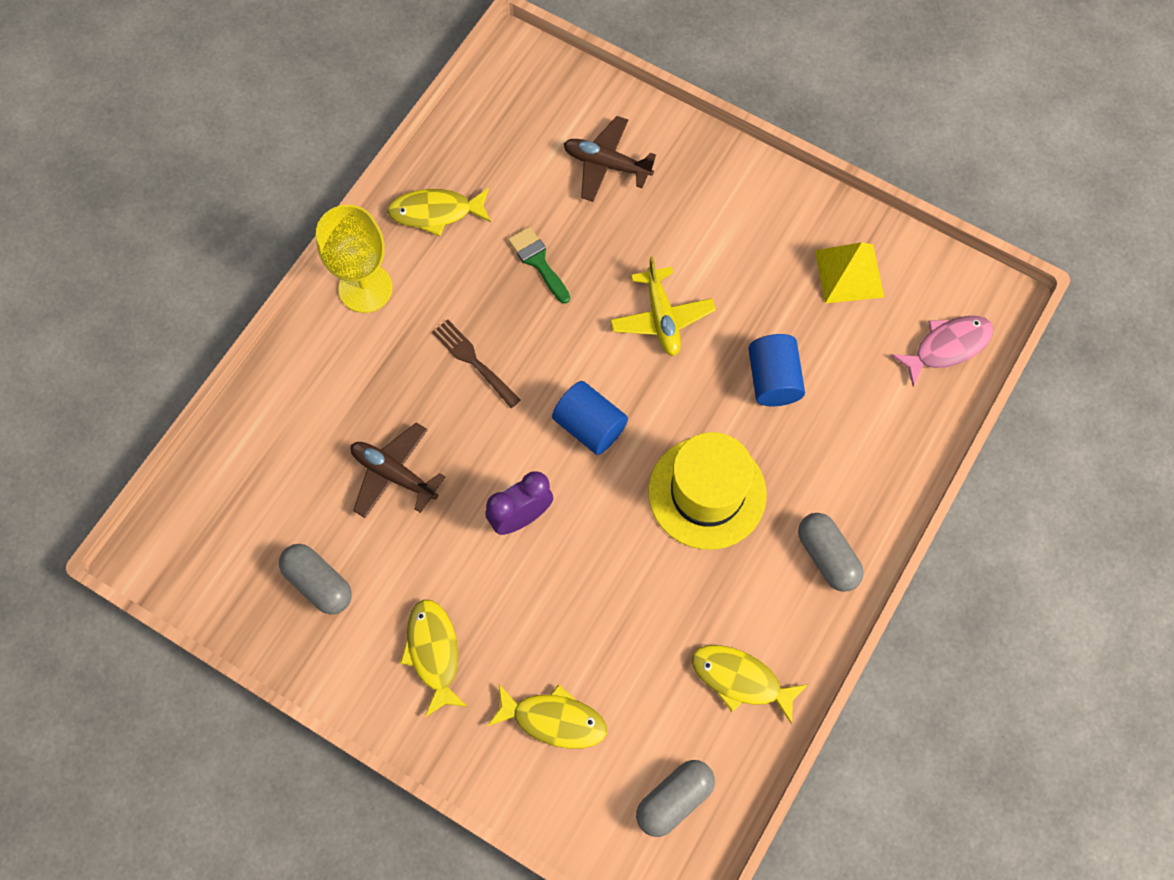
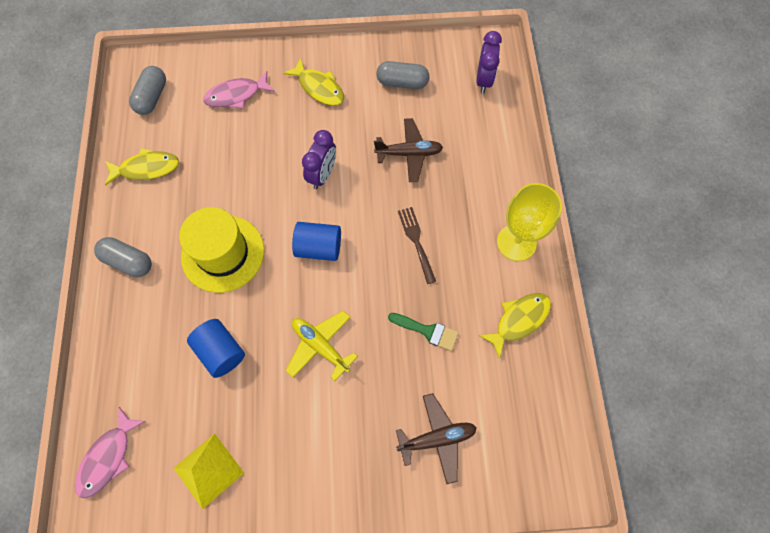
camera: 145 degrees right, 0 degrees up
(212, 513) = (484, 80): none -> purple clock
(473, 361) = (416, 241): brown fork -> brown fork turned 120 degrees counterclockwise
(554, 720) = (236, 95): yellow fish -> pink fish

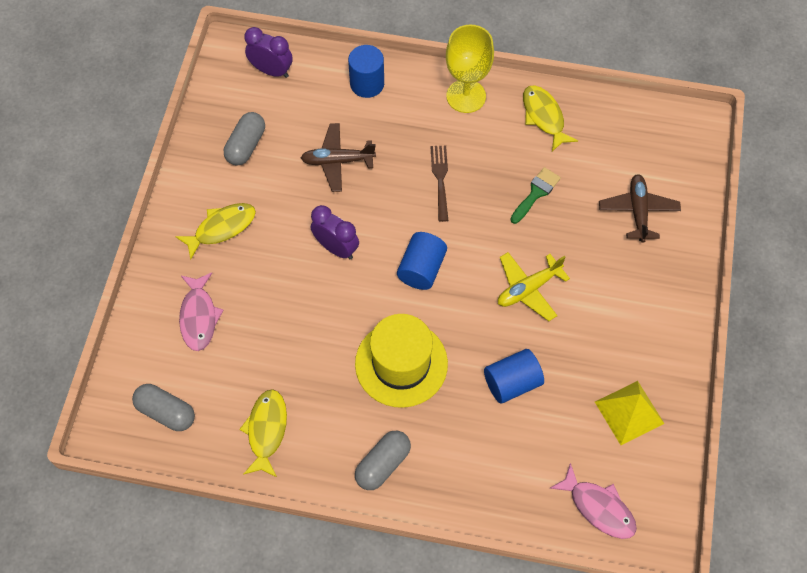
camera: 75 degrees left, 5 degrees down
(409, 153) = (337, 161): brown plane -> brown plane turned 105 degrees counterclockwise
(416, 241) = (440, 179): brown fork -> brown fork turned 90 degrees clockwise
(498, 156) = (367, 84): none -> blue cylinder

